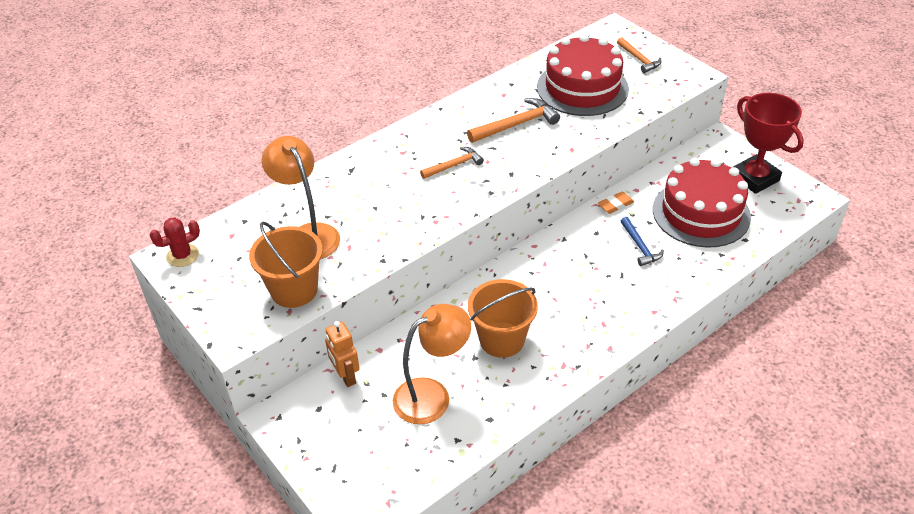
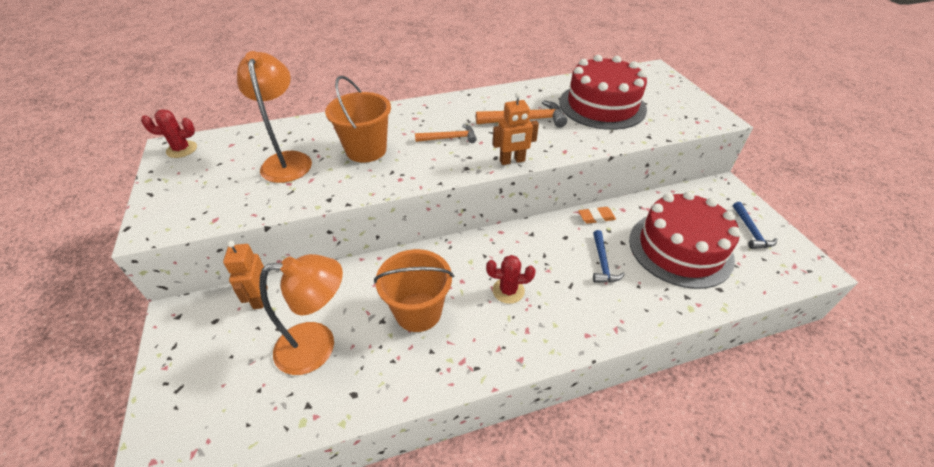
camera: 20 degrees right, 0 degrees up
(294, 290) = (235, 202): orange bucket -> orange bucket (366, 150)
(529, 173) = (512, 161): none -> orange robot
(570, 297) = (508, 290): none -> red cactus
(639, 59) = (667, 95): orange hammer -> none
(754, 178) = (750, 231): red trophy -> blue hammer

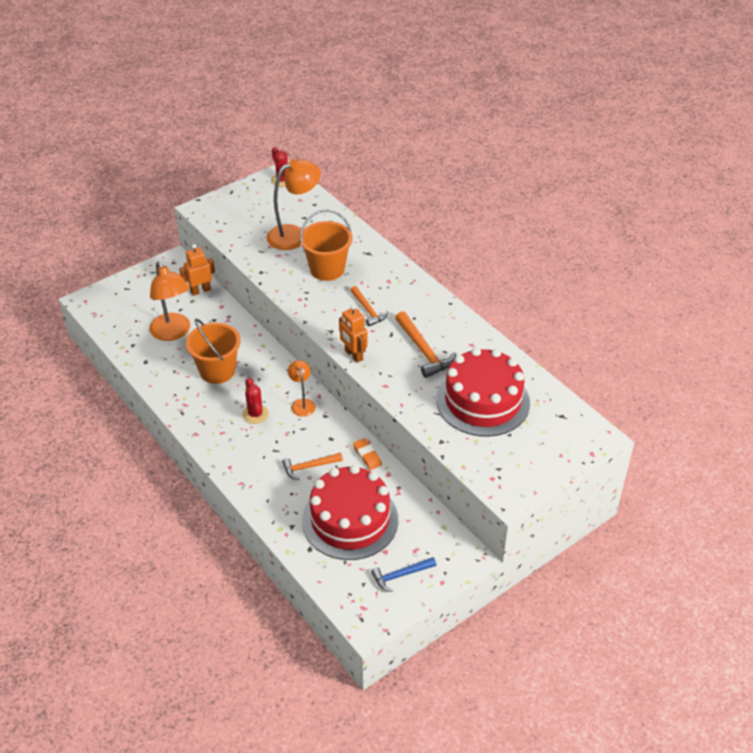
camera: 70 degrees right, 0 degrees up
(507, 247) = (302, 403): none -> orange lamp
(602, 263) = (309, 467): blue hammer -> orange hammer

